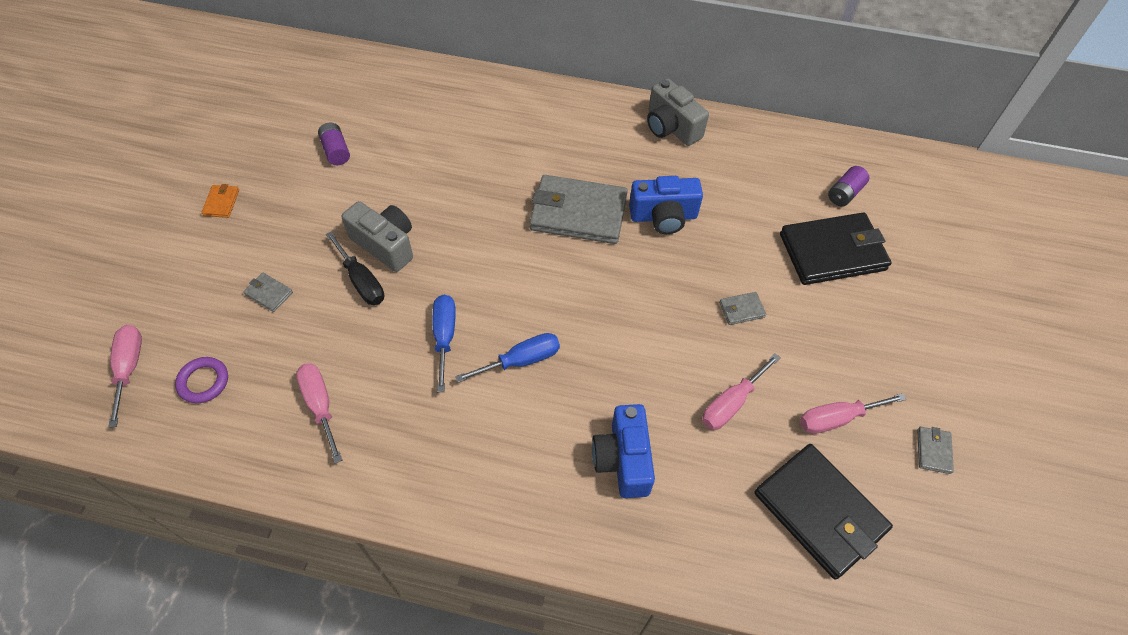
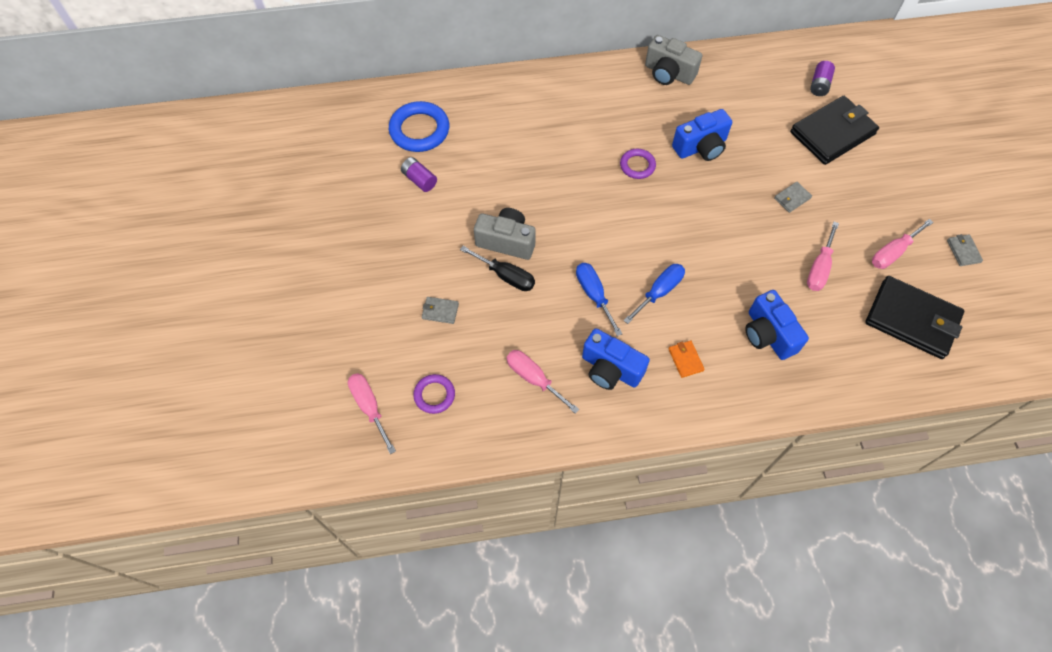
camera: 20 degrees left, 5 degrees up
(221, 202) = (354, 254): orange wallet -> orange wallet (685, 359)
(368, 102) = (419, 130): none -> blue ring
(412, 428) = (610, 369): none -> blue camera
(578, 213) = (637, 165): grey wallet -> purple ring

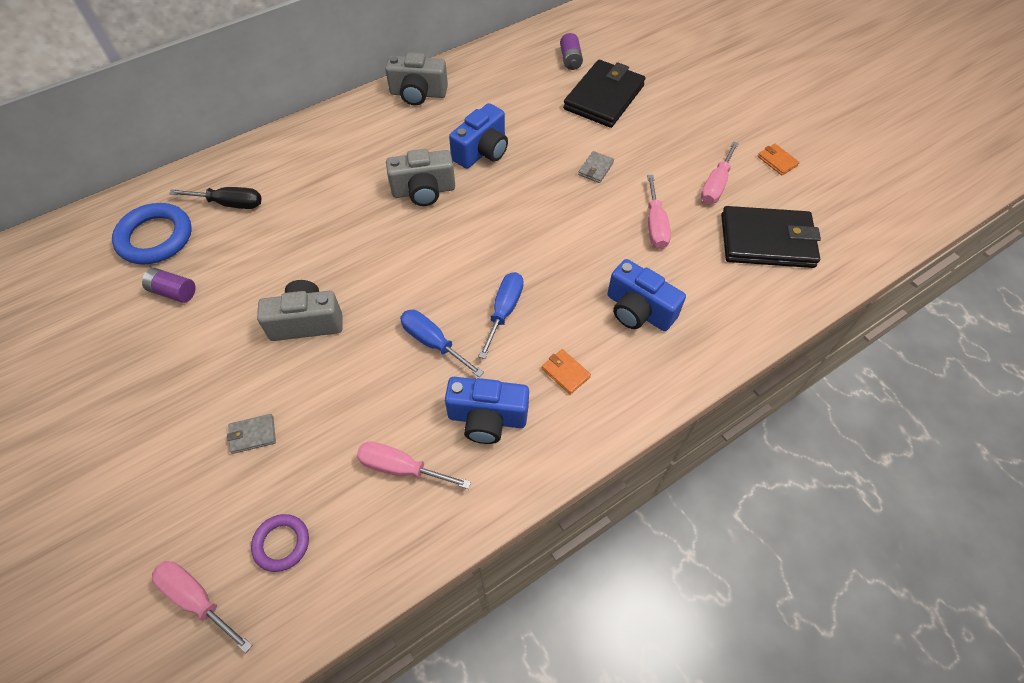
camera: 25 degrees left, 5 degrees down
(506, 276) = (321, 361): black screwdriver -> black screwdriver (230, 204)
(637, 165) = (423, 191): purple ring -> grey camera
(963, 251) = (777, 161): grey wallet -> orange wallet

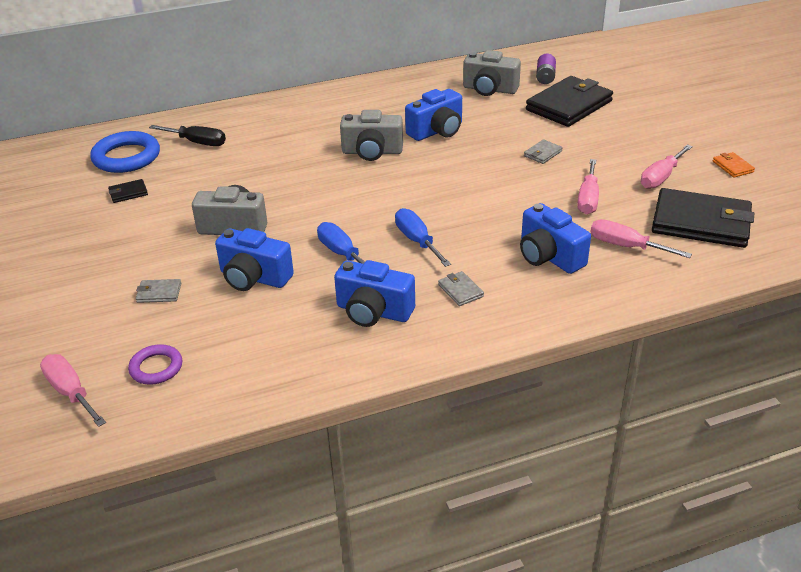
camera: 15 degrees right, 20 degrees down
(173, 292) = (128, 193): purple battery -> black wallet
(350, 393) = (254, 278): none -> blue camera
(401, 468) = (281, 334): pink screwdriver -> pink screwdriver (626, 246)
(418, 94) = (391, 87): grey camera -> grey camera (489, 89)
(504, 311) = (417, 241): blue screwdriver -> blue screwdriver turned 60 degrees counterclockwise
(565, 372) = (460, 290): orange wallet -> grey wallet

